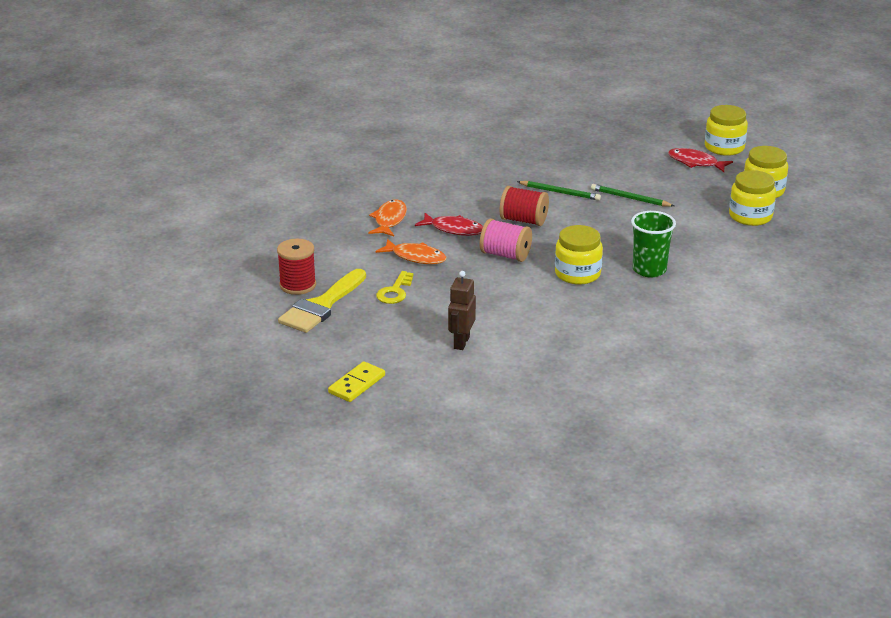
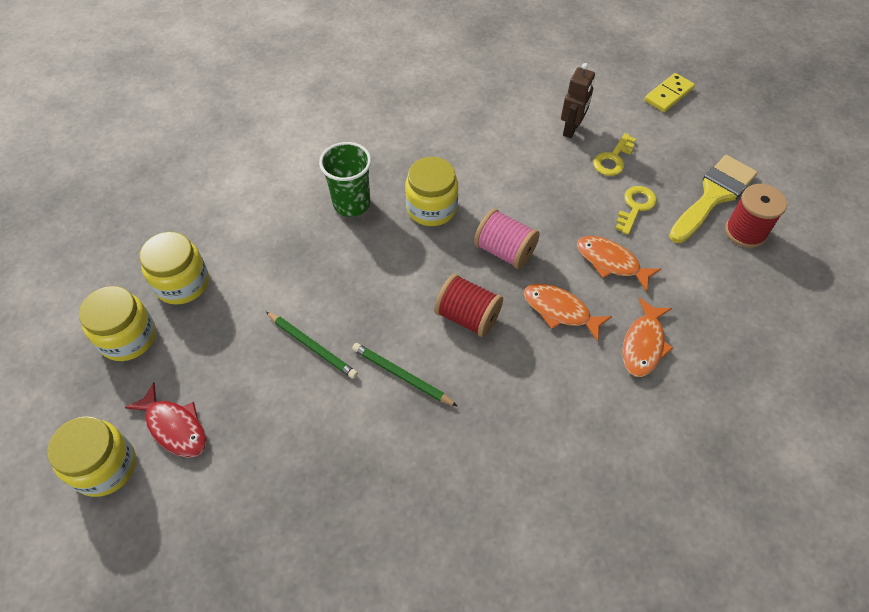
camera: 170 degrees left, 25 degrees up
(416, 323) = (613, 159): none -> yellow key
(454, 229) = (560, 311): red fish -> orange fish

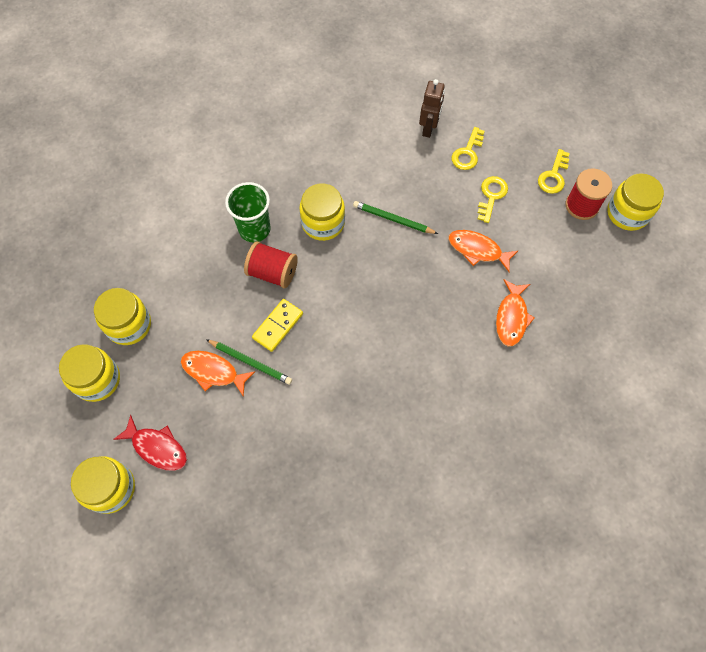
camera: 10 degrees left, 10 degrees up
(402, 376) = (327, 375): green pencil -> green pencil (393, 219)
(467, 317) = (370, 316): red spool -> red spool (272, 272)
(504, 251) = (390, 253): pink spool -> none
(560, 311) = (442, 299): orange fish -> orange fish (213, 372)
(668, 95) = (507, 81): yellow domino -> yellow domino (278, 326)
(713, 196) = (553, 176): yellow brush -> yellow key
(802, 248) = (627, 213): none -> yellow jar

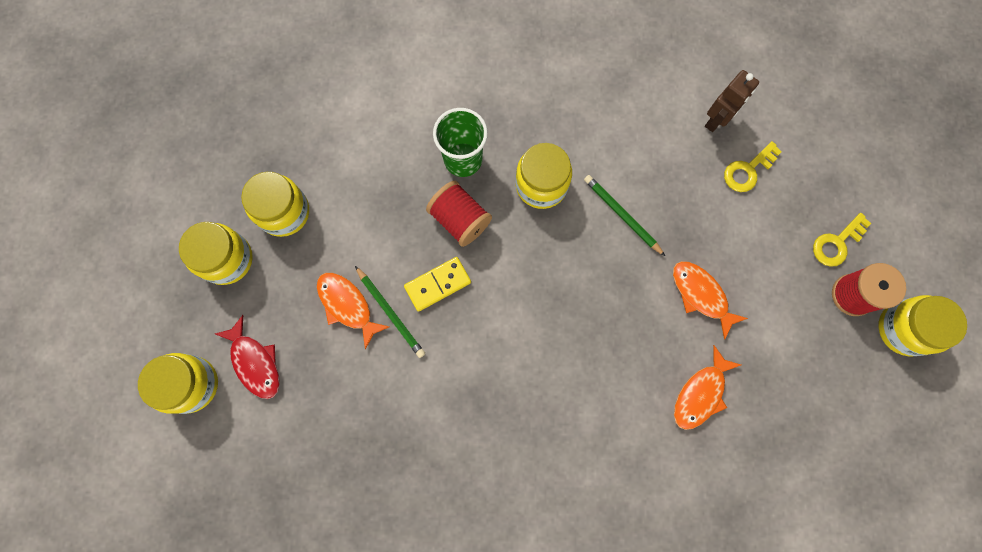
camera: 25 degrees right, 10 degrees up
(491, 196) = (749, 236): yellow key -> none

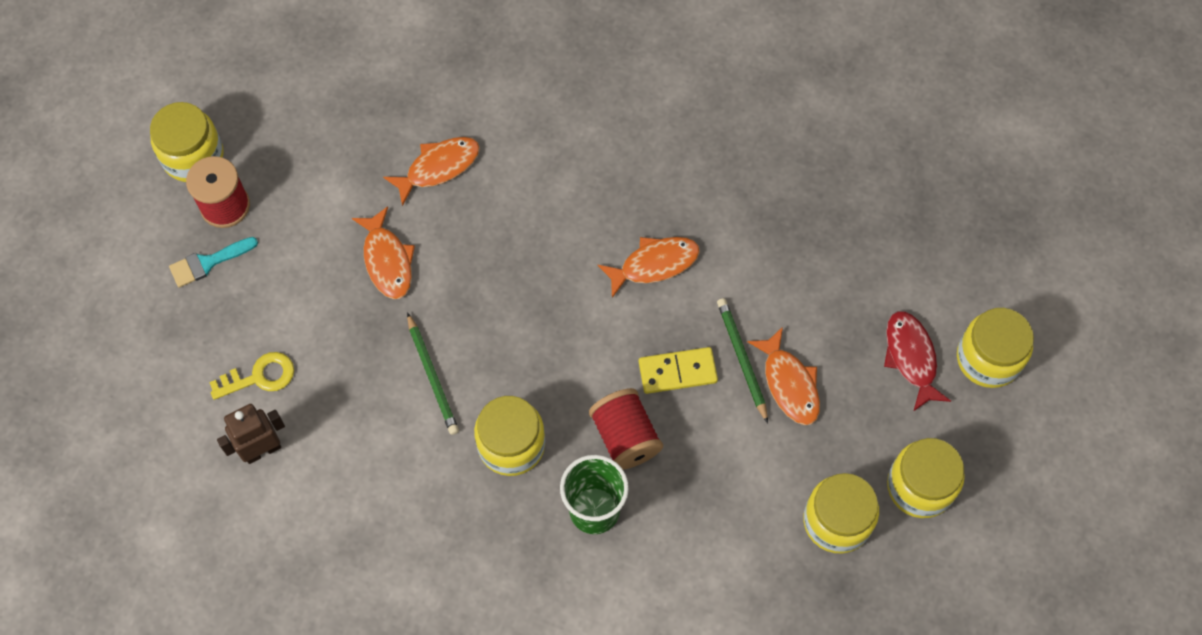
camera: 160 degrees left, 10 degrees down
(487, 370) = (654, 264): none -> orange fish
(837, 243) = (208, 262): yellow key -> turquoise brush

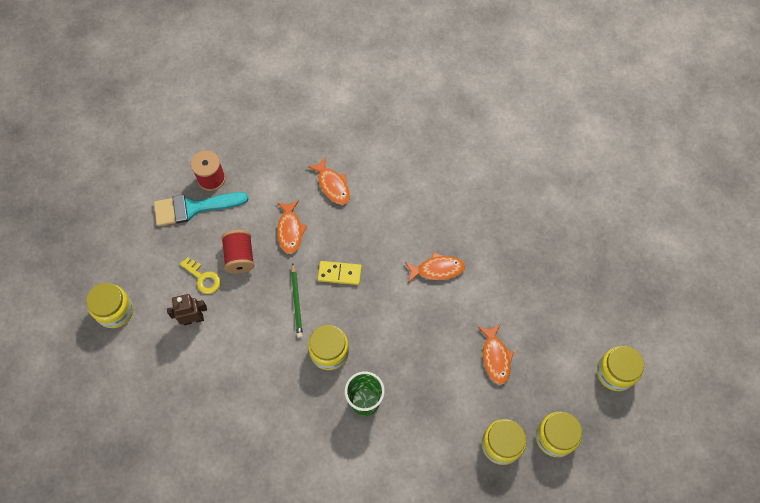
camera: 15 degrees right, 0 degrees up
(193, 156) = (202, 147): yellow jar -> yellow jar (115, 310)
(208, 262) = (193, 208): turquoise brush -> turquoise brush, size x1.85
(259, 376) = (203, 278): yellow key -> yellow key turned 45 degrees clockwise
(438, 167) = (332, 185): orange fish -> orange fish turned 75 degrees clockwise
(625, 437) = (394, 364): red spool -> red spool (240, 257)
(677, 371) = (433, 334): yellow domino -> yellow domino (339, 273)
(742, 359) = (472, 336): green pencil -> none
(911, 357) = (570, 360): red fish -> none

